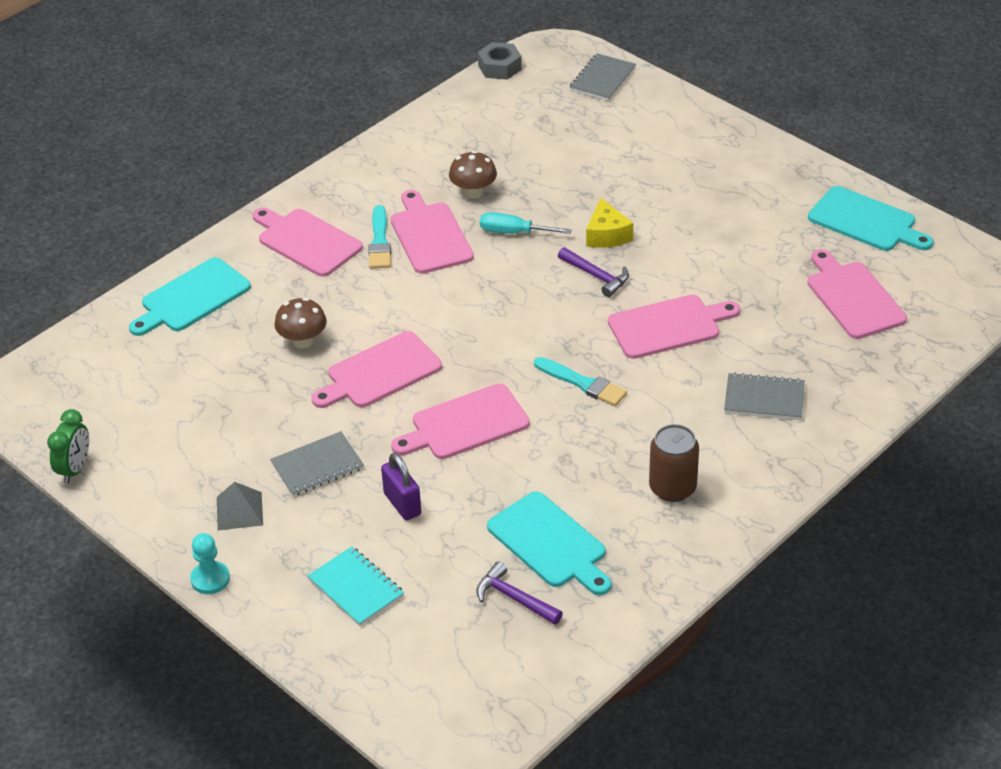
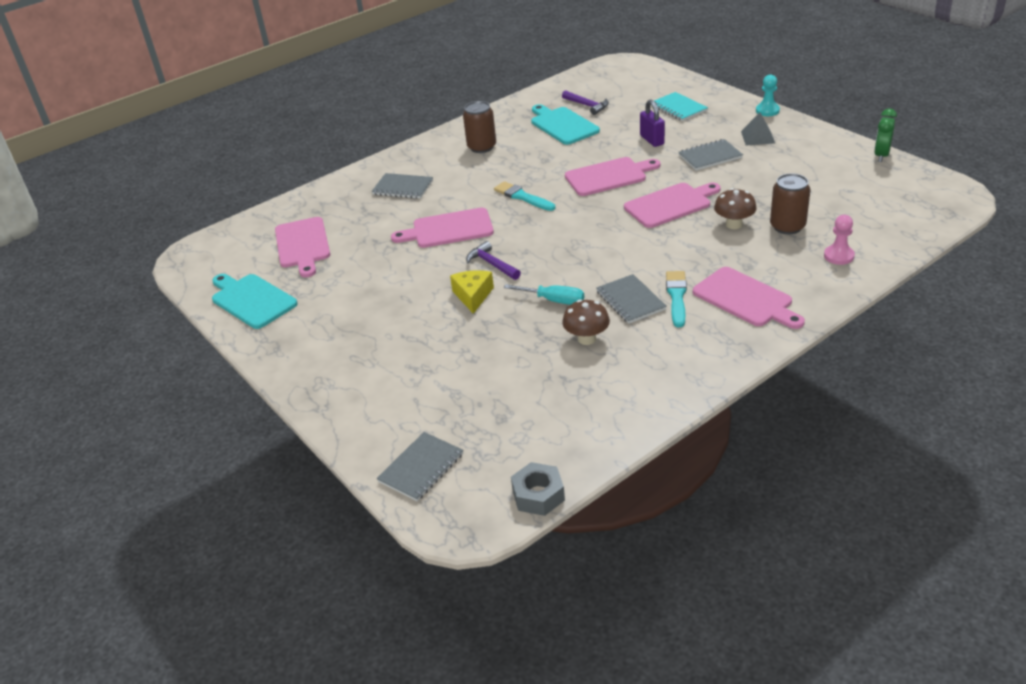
camera: 170 degrees left, 5 degrees down
(191, 298) = (838, 256): turquoise cutting board -> pink pawn
(238, 339) = (787, 226): none -> brown can
(430, 235) = (630, 300): pink cutting board -> grey notebook

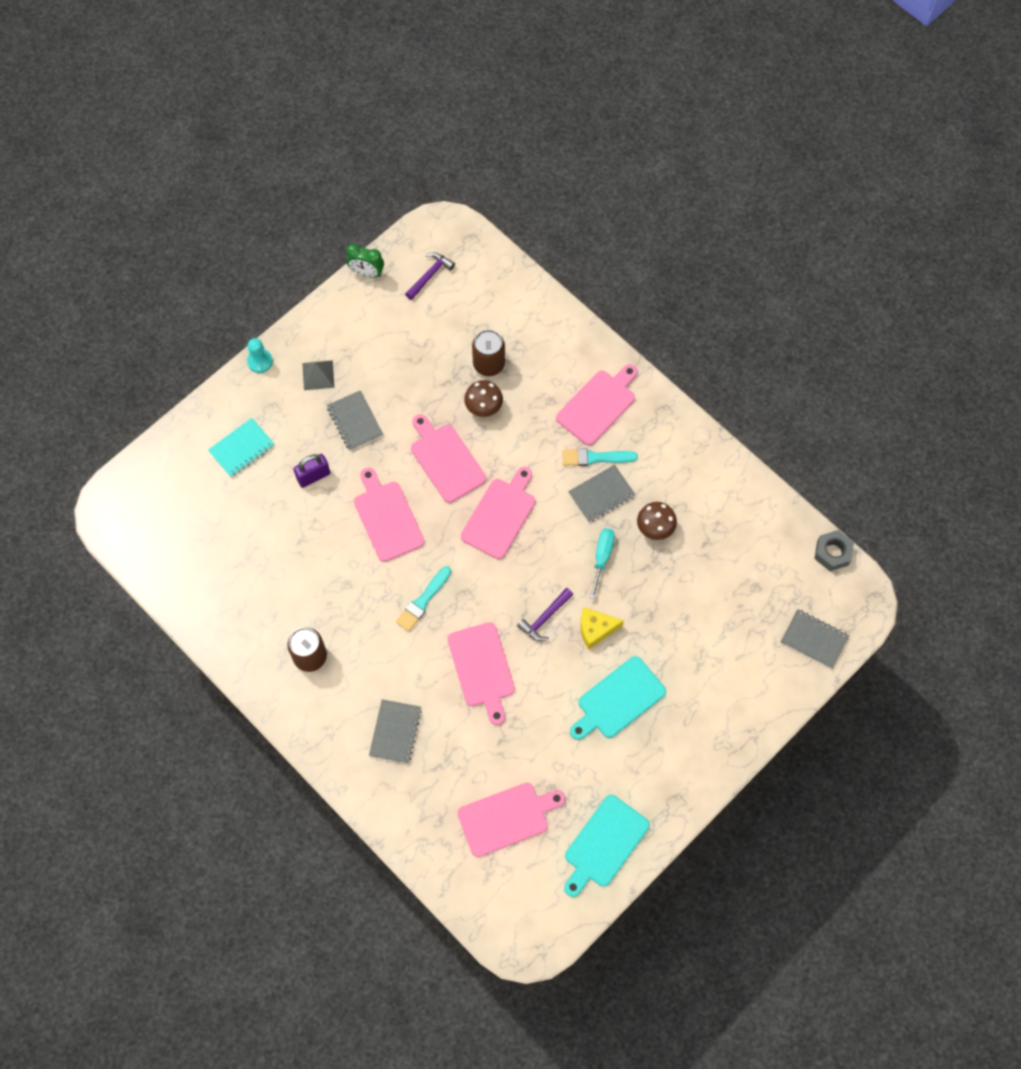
camera: 100 degrees left, 30 degrees up
(562, 125) = (266, 571): turquoise cutting board -> turquoise cutting board (618, 700)
(587, 105) = (221, 546): purple hammer -> purple hammer (430, 275)
(608, 236) = (500, 515): none -> pink cutting board
(838, 256) = (536, 330): pink pawn -> none

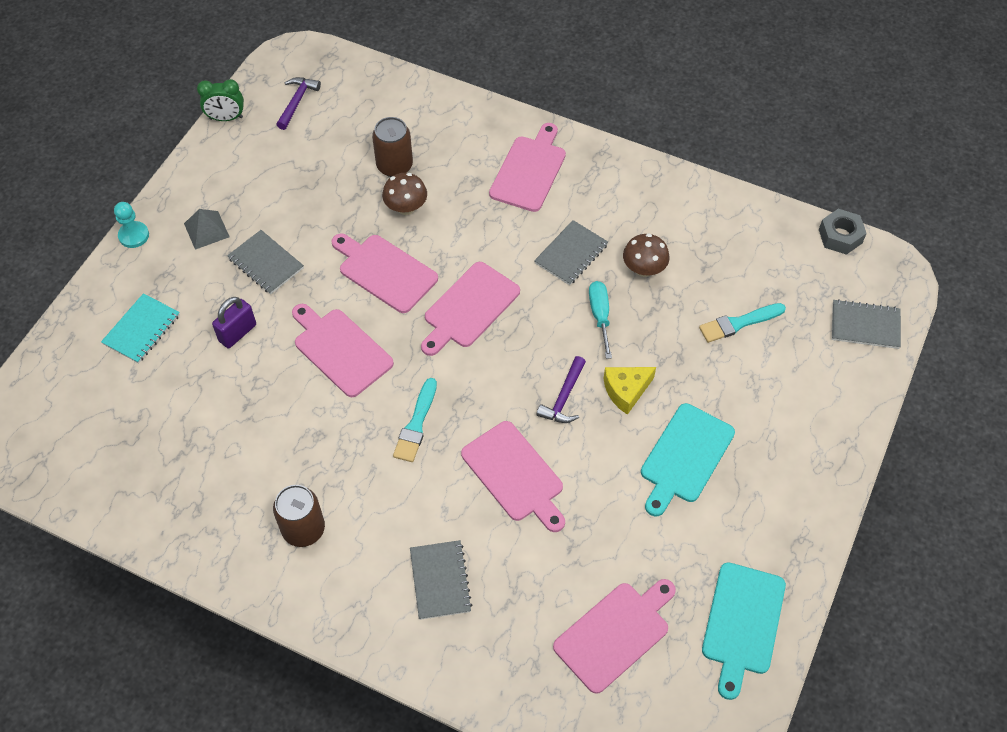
camera: 20 degrees left, 10 degrees down
(500, 515) = (469, 308): pink cutting board -> pink cutting board turned 150 degrees counterclockwise
(595, 458) = (548, 221): turquoise brush -> turquoise brush (738, 323)

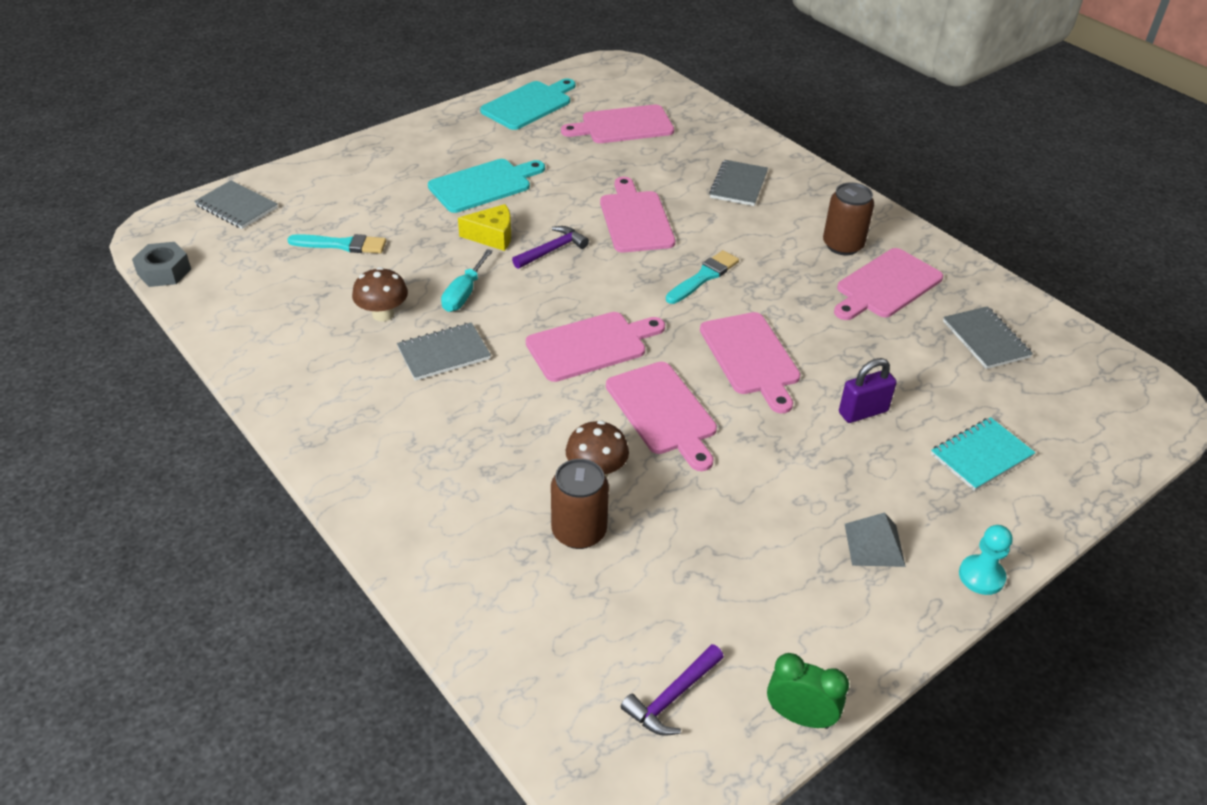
camera: 155 degrees left, 15 degrees down
(266, 263) = (805, 473): grey notebook -> grey notebook (985, 339)
(529, 170) = (412, 456): pink cutting board -> pink cutting board (886, 285)

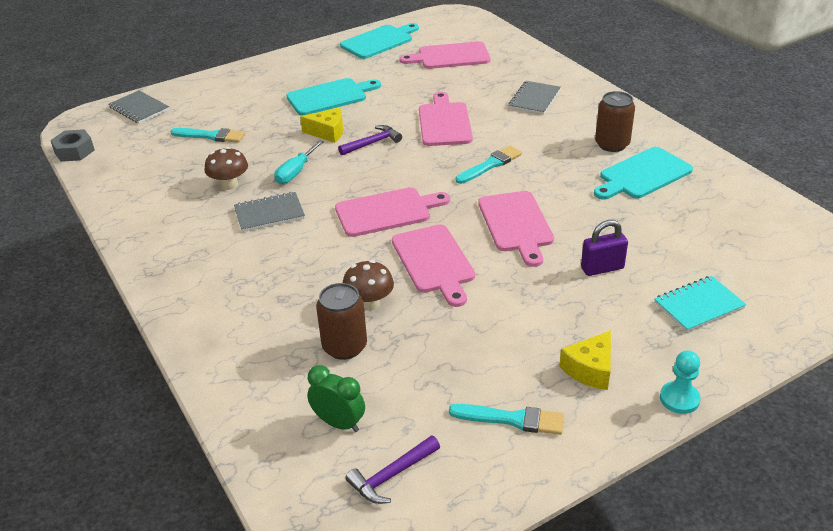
camera: 10 degrees right, 5 degrees down
(797, 615) = (512, 419): none -> turquoise brush
(800, 716) = (496, 498): green clock -> green clock (339, 423)
(874, 545) = (590, 369): grey pyramid -> yellow cheese
(886, 285) = (642, 175): pink cutting board -> turquoise cutting board
(985, 339) = (721, 217): grey notebook -> none

